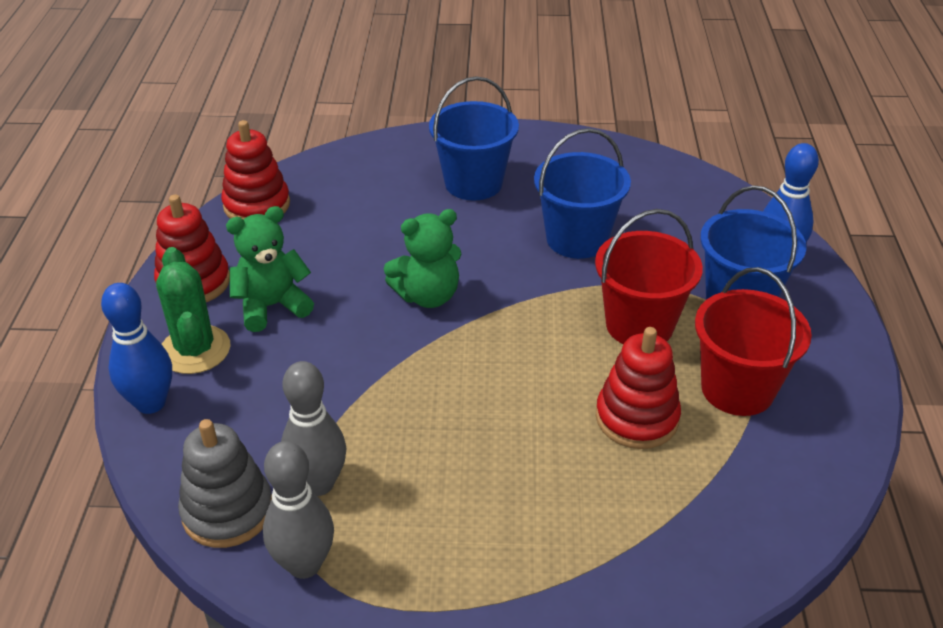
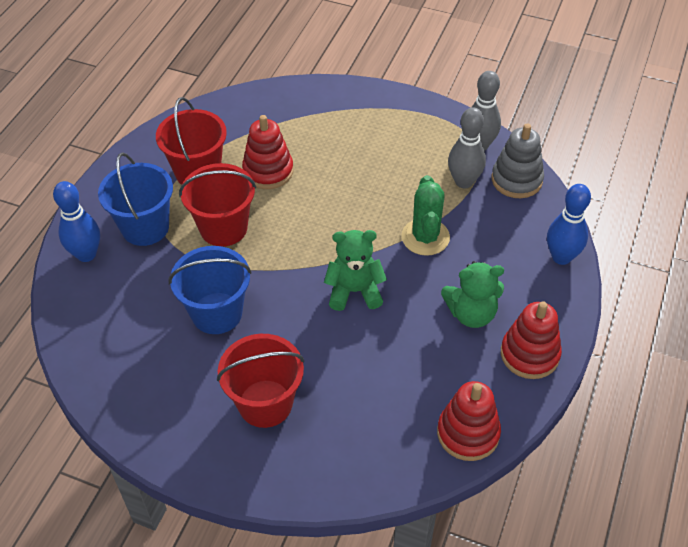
camera: 160 degrees left, 10 degrees up
(195, 350) = (531, 290): green cactus -> green cactus (425, 237)
(473, 183) = (265, 403): blue bucket -> red bucket

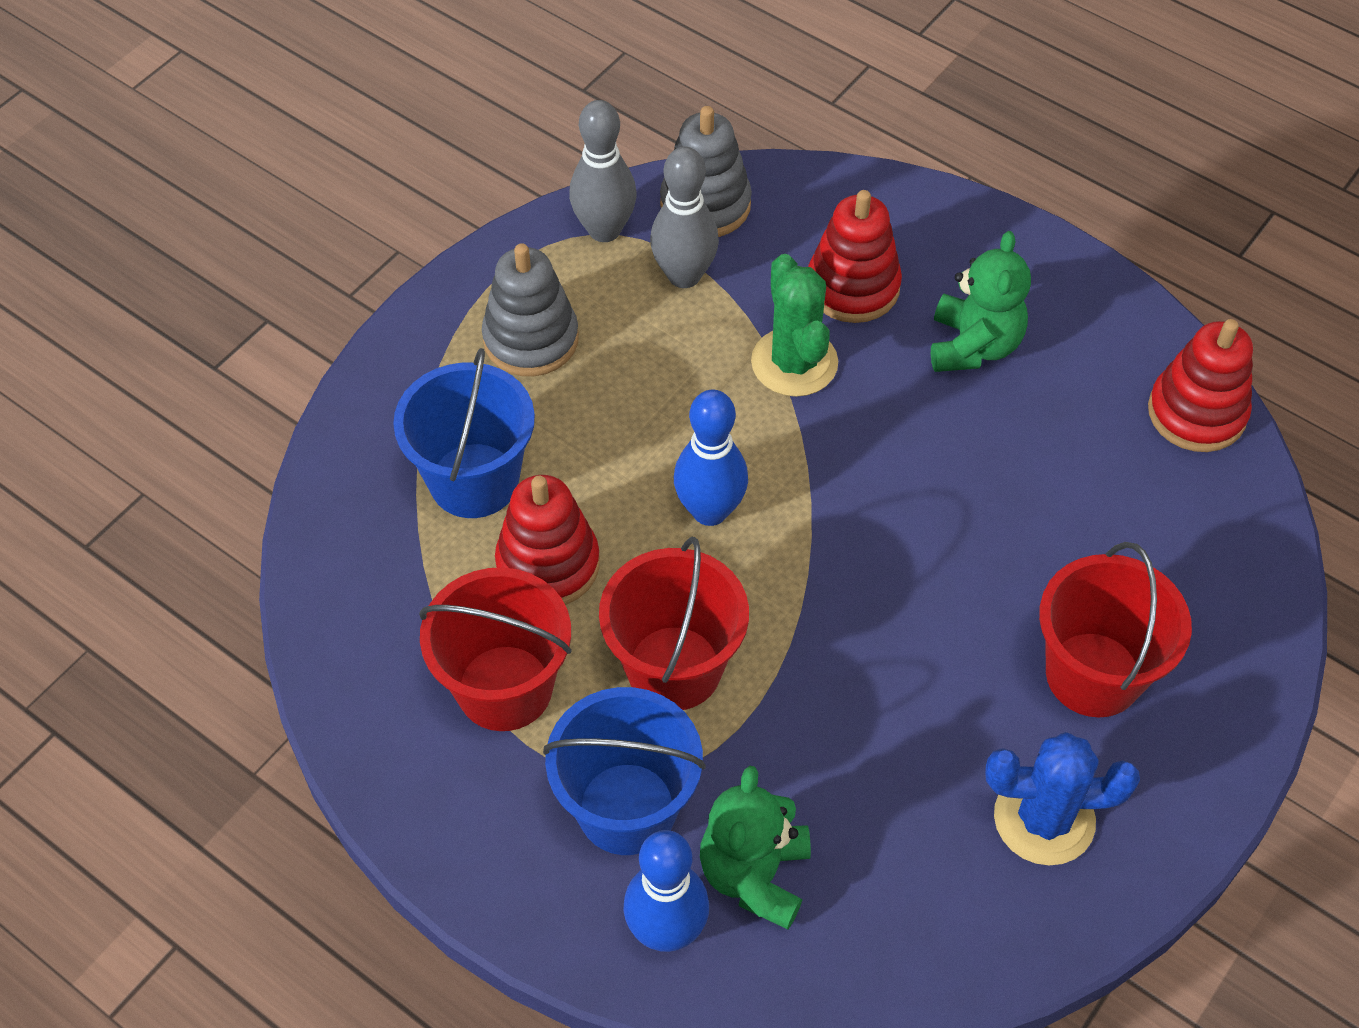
camera: 75 degrees left, 5 degrees up
(171, 393) = (1044, 819): none -> blue cactus
(217, 313) = (881, 715): blue bucket -> blue bucket (474, 480)
(354, 291) = (886, 492): green teddy bear -> green teddy bear (754, 875)
(397, 135) = (531, 339): none -> grey stacking toy
(425, 237) = (794, 362): green cactus -> green cactus turned 60 degrees clockwise
(529, 354) = (1068, 297): red stacking toy -> red stacking toy (853, 287)
(561, 257) = (890, 200): blue bowling pin -> blue bowling pin (710, 511)

